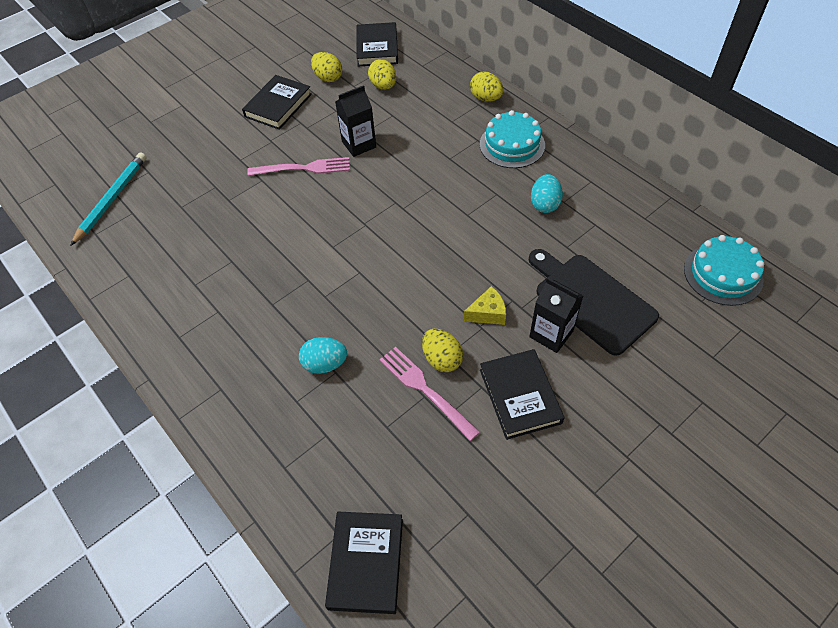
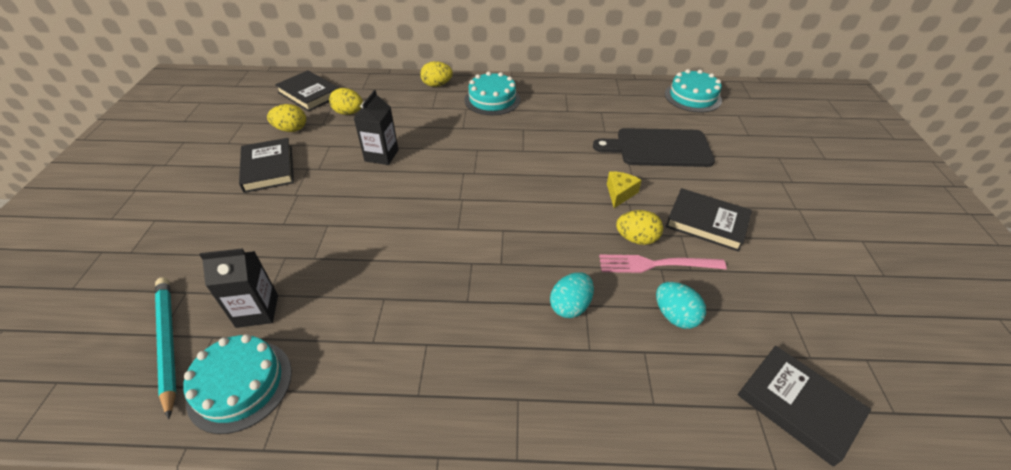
camera: 50 degrees left, 10 degrees down
(115, 254) = (240, 385): none -> turquoise cake
(304, 168) = (356, 194): pink fork -> none
(544, 204) = (559, 118): turquoise egg -> turquoise egg (675, 316)
(551, 334) = (668, 179): black carton -> black carton (257, 311)

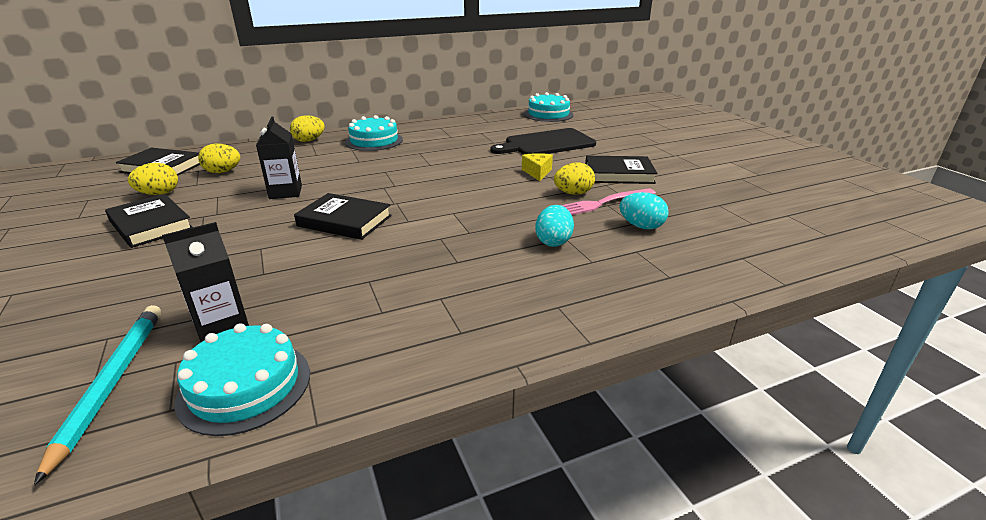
camera: 25 degrees left, 15 degrees down
(167, 342) = (111, 383): turquoise pencil -> turquoise pencil turned 45 degrees clockwise
(798, 406) = (768, 248): black book -> black book (344, 221)

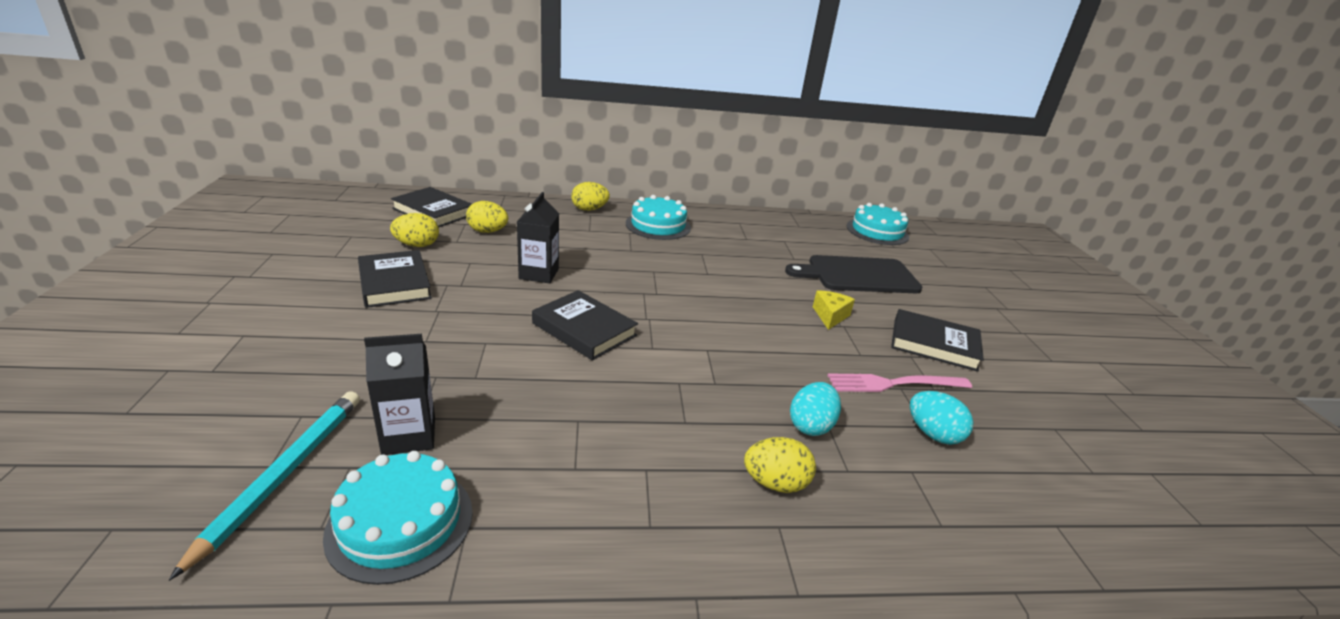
camera: 15 degrees right, 0 degrees up
(573, 193) = (863, 359): yellow egg -> yellow egg (775, 483)

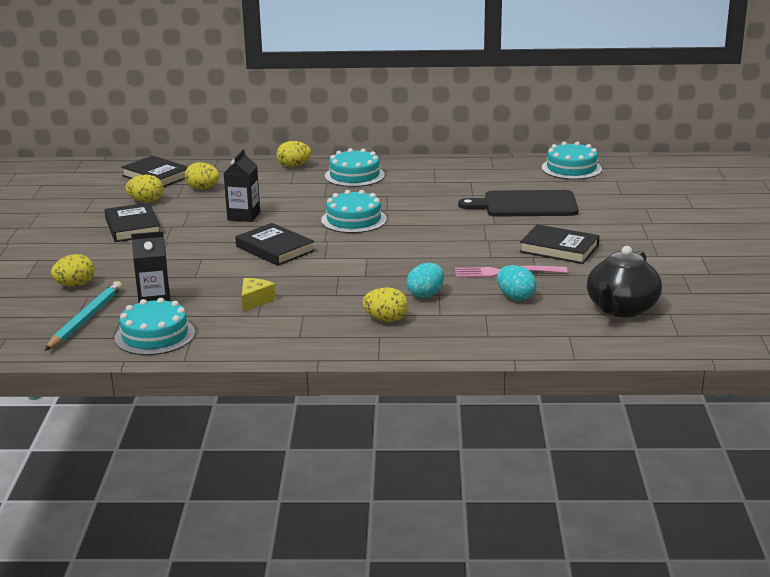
camera: 10 degrees right, 5 degrees down
(286, 391) = (75, 285): none -> yellow egg
(673, 286) = (354, 220): none -> turquoise cake
(830, 316) = (480, 234): yellow cheese -> yellow cheese (255, 301)
(1084, 462) = (621, 309): none -> black teapot

